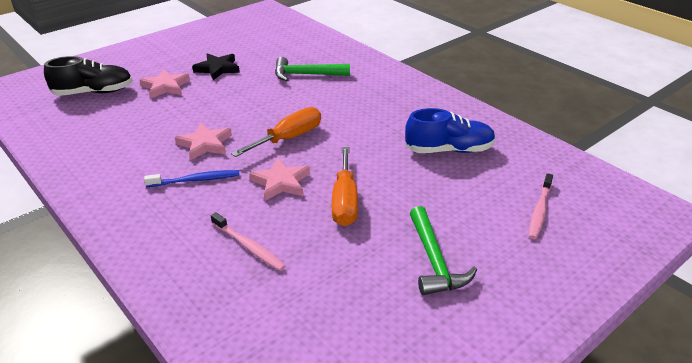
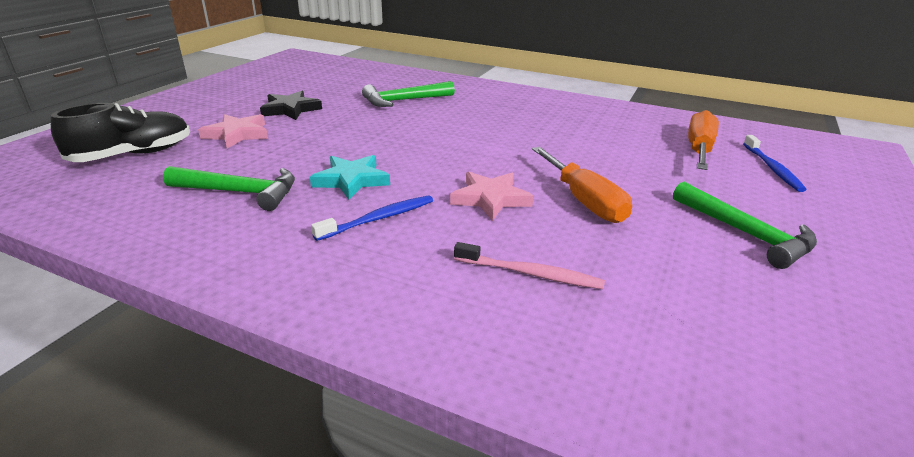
camera: 25 degrees left, 5 degrees down
(132, 138) = (240, 192): none -> green hammer
(205, 144) = (351, 180): pink star -> turquoise star
(288, 138) = (449, 156): orange screwdriver -> orange screwdriver (699, 149)
(449, 150) = (627, 137): blue shoe -> none
(540, 211) = (772, 168): pink toothbrush -> blue toothbrush

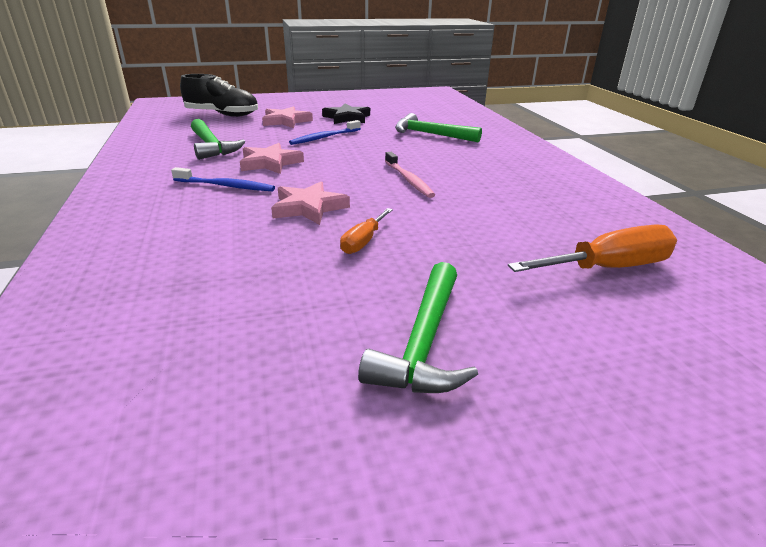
camera: 50 degrees right, 0 degrees up
(351, 180) = (270, 163): turquoise star -> pink star
(530, 273) = (204, 254): pink toothbrush -> pink toothbrush (408, 180)
(584, 201) = (363, 241): orange screwdriver -> orange screwdriver, size x0.57
(772, 168) = (657, 328): blue toothbrush -> blue toothbrush (324, 137)

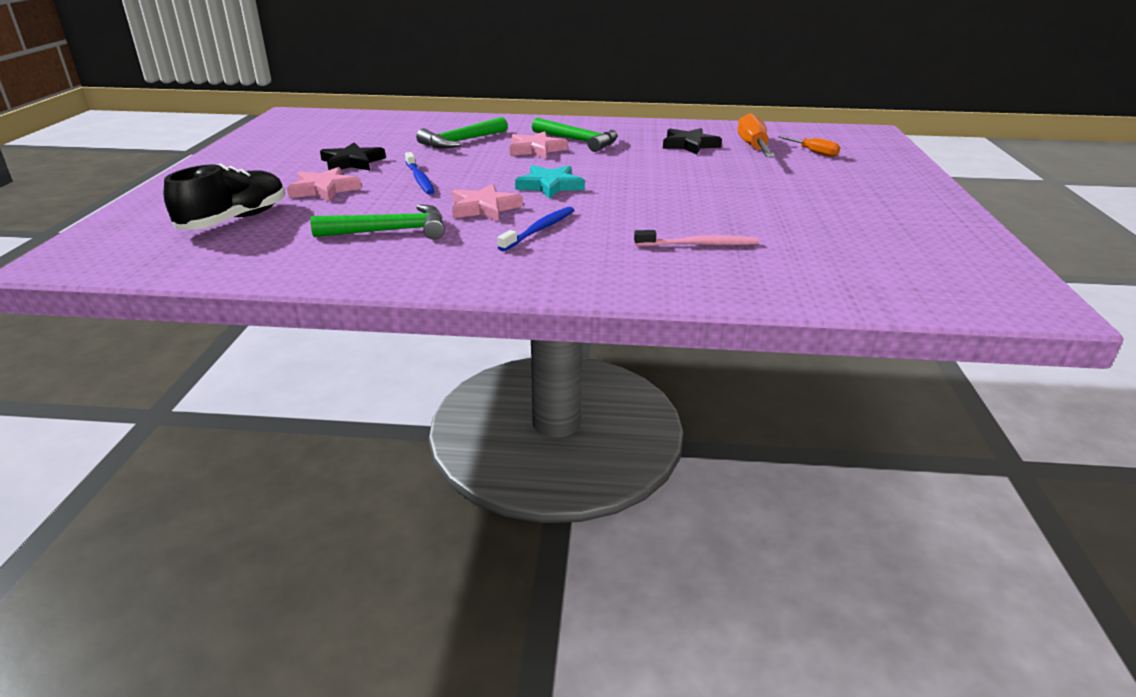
camera: 70 degrees left, 0 degrees up
(309, 207) = (618, 203): pink star -> pink star (536, 149)
(340, 176) = (550, 186): none -> turquoise star
(363, 241) = (693, 194): orange screwdriver -> orange screwdriver (814, 152)
(408, 180) = (579, 166): pink toothbrush -> pink toothbrush (699, 245)
(424, 342) = (822, 196): green hammer -> green hammer (578, 141)
(554, 224) = (689, 145): none -> black star

